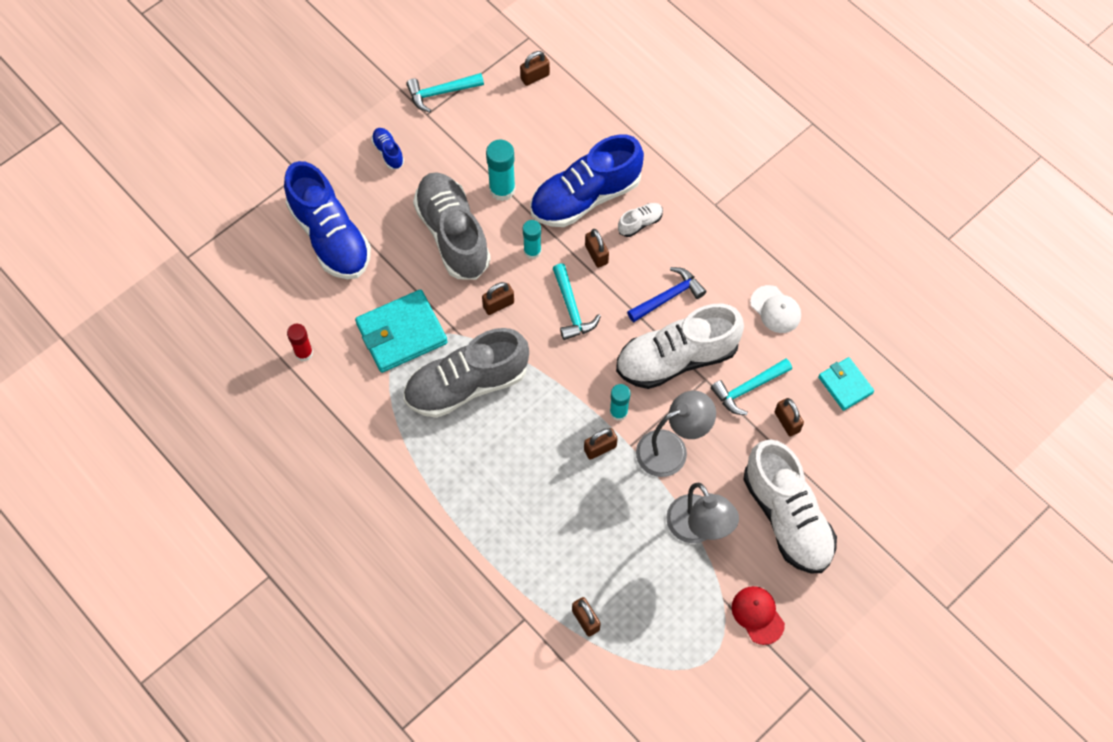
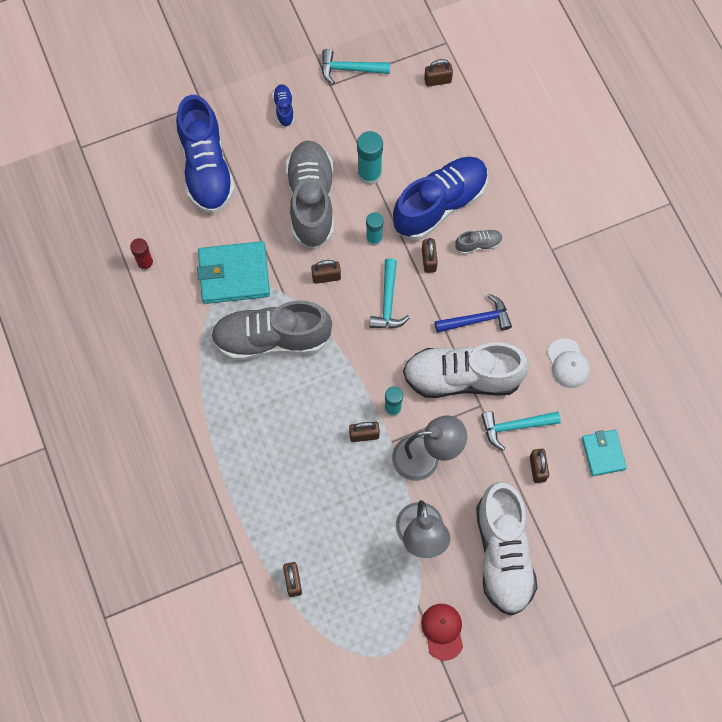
camera: 20 degrees right, 5 degrees up
(585, 197) = (439, 205): blue shoe -> blue shoe turned 150 degrees clockwise
(640, 223) = (478, 244): white shoe -> grey shoe

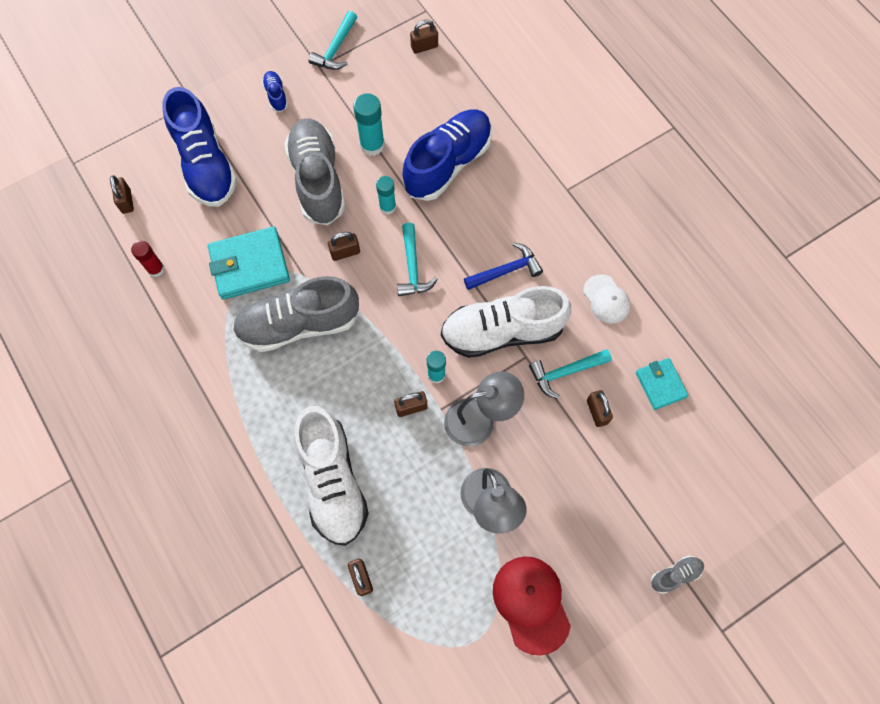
camera: 10 degrees left, 0 degrees up
(349, 69) = (336, 49): turquoise hammer -> turquoise hammer turned 60 degrees counterclockwise
(429, 260) = (446, 219): brown padlock -> brown padlock (126, 201)
(442, 631) = (531, 604): red cap -> red cap, size x1.56
(478, 244) = (493, 196): grey shoe -> grey shoe (675, 575)
(503, 554) = (579, 508): white shoe -> white shoe (332, 481)

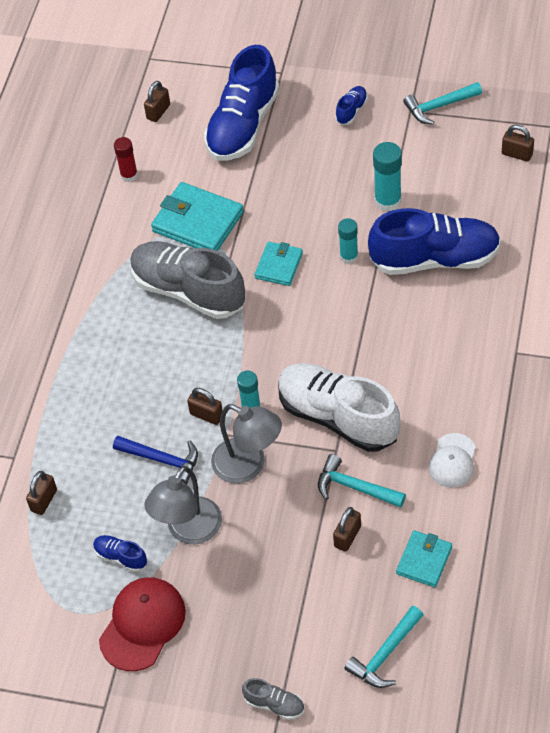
camera: 50 degrees right, 15 degrees down
(318, 180) = (315, 197): grey shoe -> none
(332, 481) = (95, 418): white shoe -> none
(345, 252) = (279, 265): brown padlock -> turquoise wallet
(412, 267) = (319, 316): turquoise hammer -> turquoise hammer (385, 654)
(463, 568) = (121, 557): none -> blue shoe
(506, 270) = (392, 375): blue hammer -> blue hammer (162, 460)

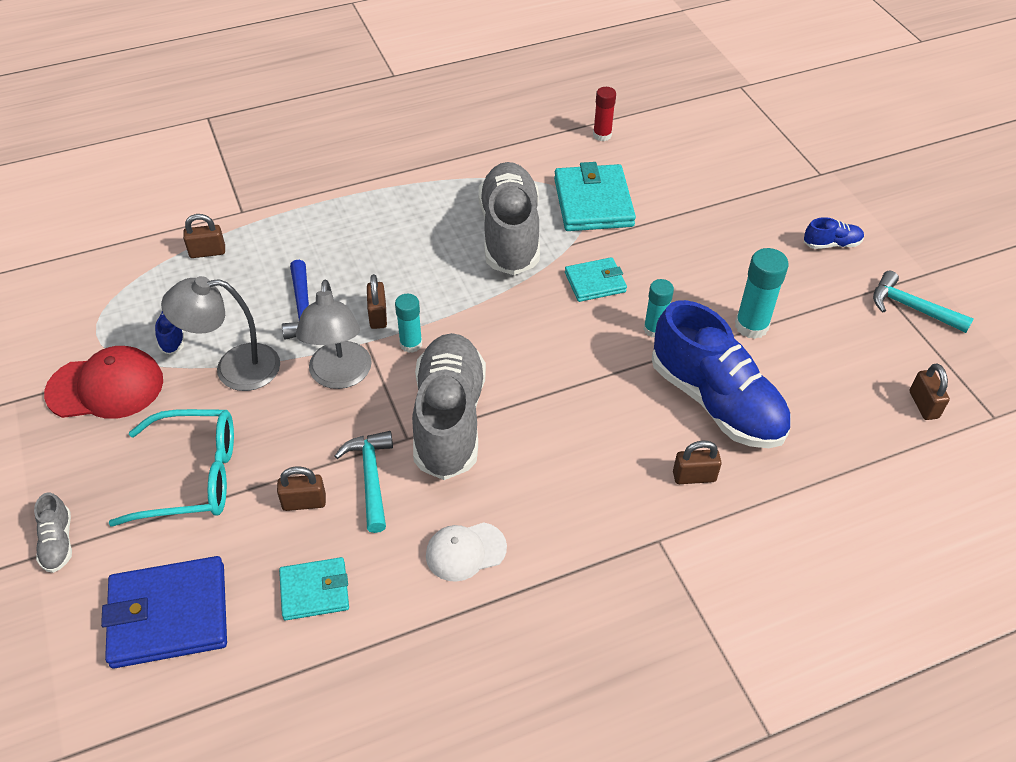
camera: 50 degrees right, 5 degrees down
(158, 112) = (689, 119): brown padlock -> brown padlock (694, 476)
(243, 125) = (732, 178): blue shoe -> none
(274, 597) = (192, 476): none -> turquoise glasses
(338, 417) = (449, 419): white shoe -> grey shoe
(385, 654) = (169, 615): turquoise hammer -> blue wallet

